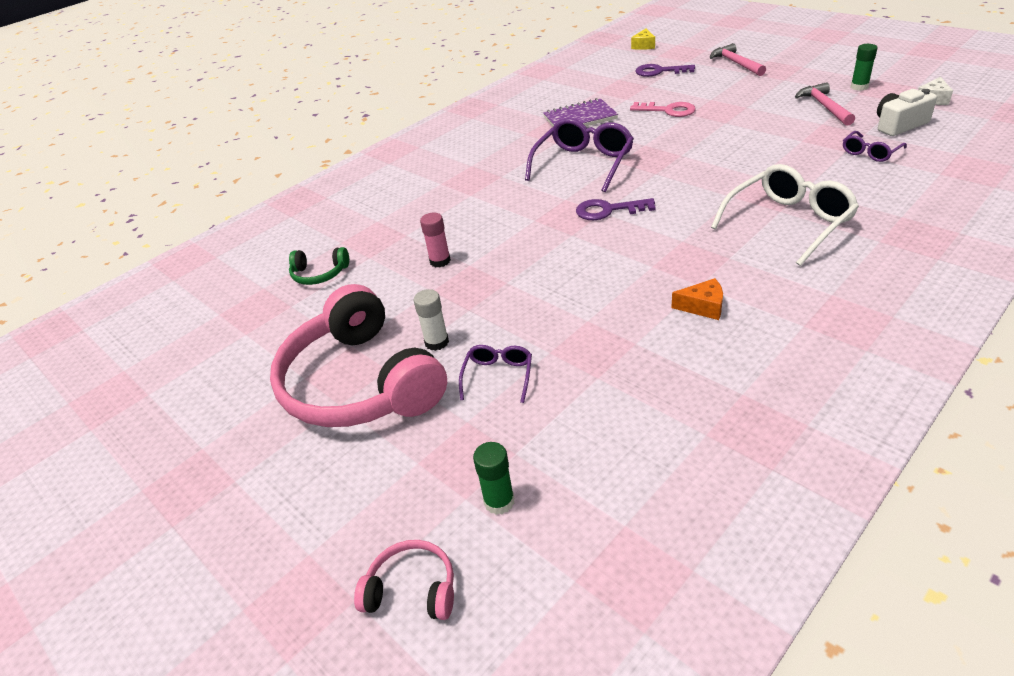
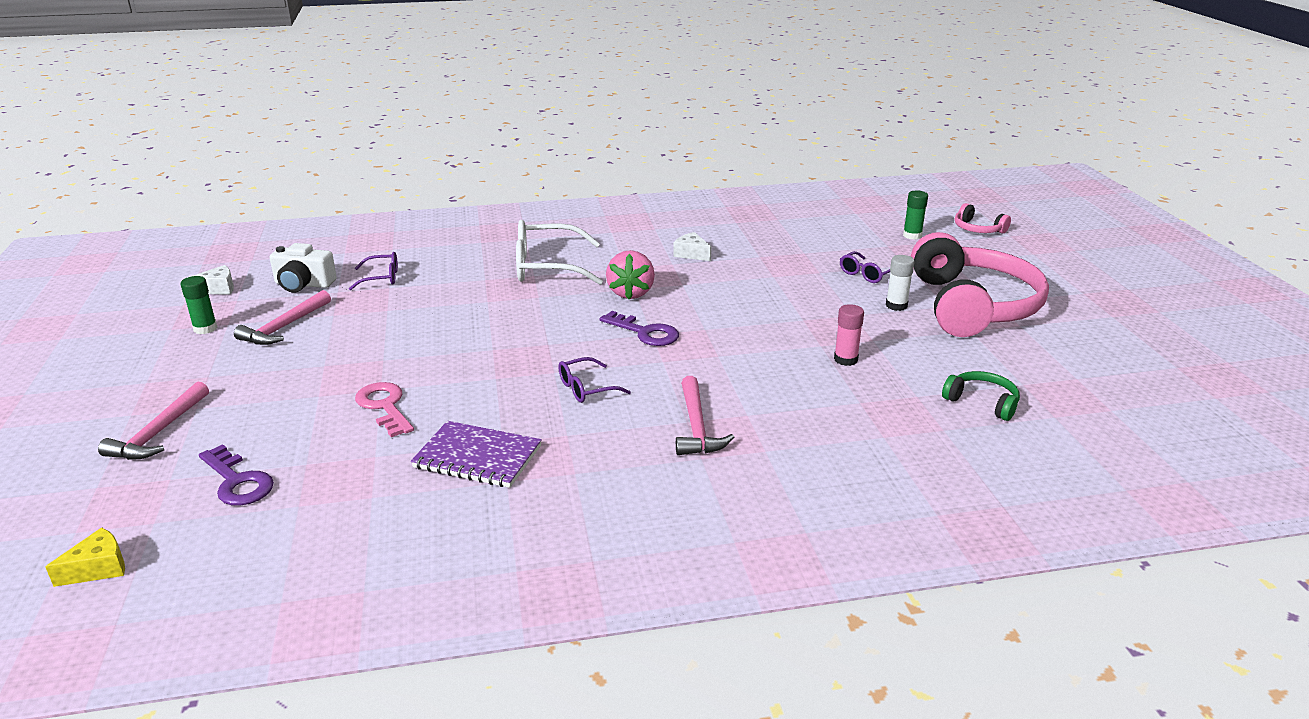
camera: 150 degrees left, 10 degrees down
(492, 176) = (696, 427): none -> pink hammer
(584, 163) = (586, 388): purple glasses -> purple glasses, size x0.52
(676, 235) = (631, 293): none -> pink strawberry
(703, 307) = (691, 254): orange cheese -> white cheese

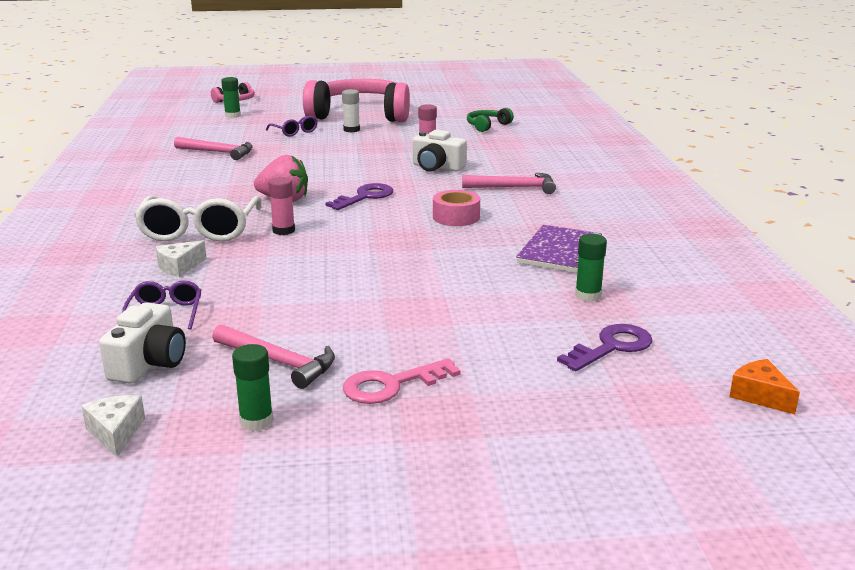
camera: 85 degrees left, 5 degrees down
(98, 568) = (760, 396): yellow cheese -> orange cheese
(159, 433) = (526, 407): pink hammer -> pink hammer (218, 152)
(355, 472) = (588, 295): none -> green glue stick
(385, 407) = (478, 291): pink key -> pink key (392, 385)
(546, 301) = (283, 230): none -> pink glue stick
(586, 388) = (456, 217): purple glasses -> pink tape
(691, 254) = (214, 177): white cheese -> white cheese (179, 267)
(762, 370) = (437, 167): none -> white camera

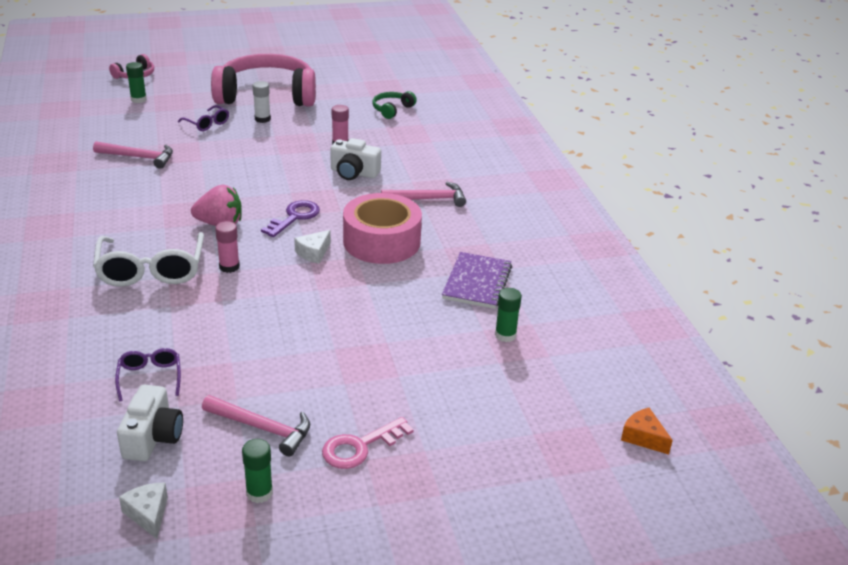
camera: 10 degrees left, 10 degrees up
(179, 267) = (146, 319): white cheese -> white cheese (313, 253)
(456, 217) = (381, 241): pink tape -> pink tape, size x1.83
(611, 347) = (529, 393): purple key -> none

